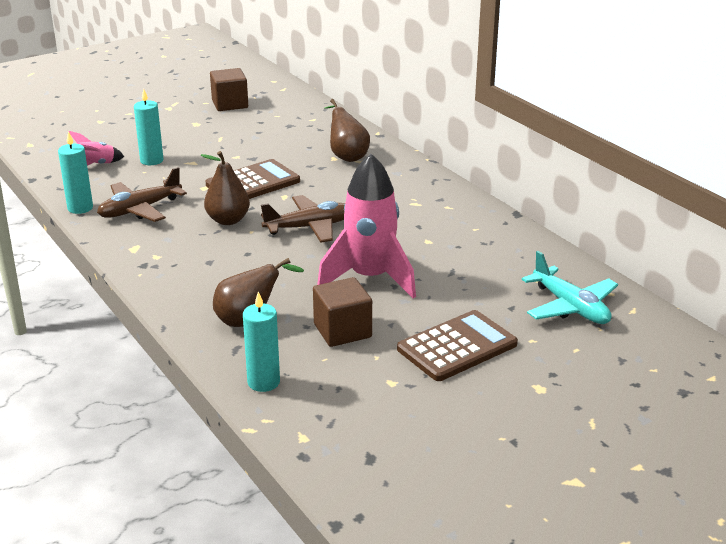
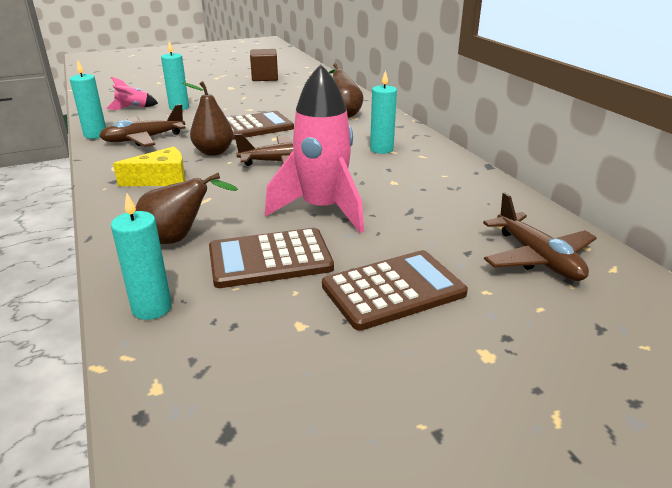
camera: 10 degrees right, 0 degrees up
(193, 258) = (162, 179): none -> yellow cheese
(342, 331) = (270, 259): brown cube -> brown calculator
(404, 202) = (381, 149): none -> turquoise candle
(570, 307) = (537, 258): turquoise plane -> brown plane

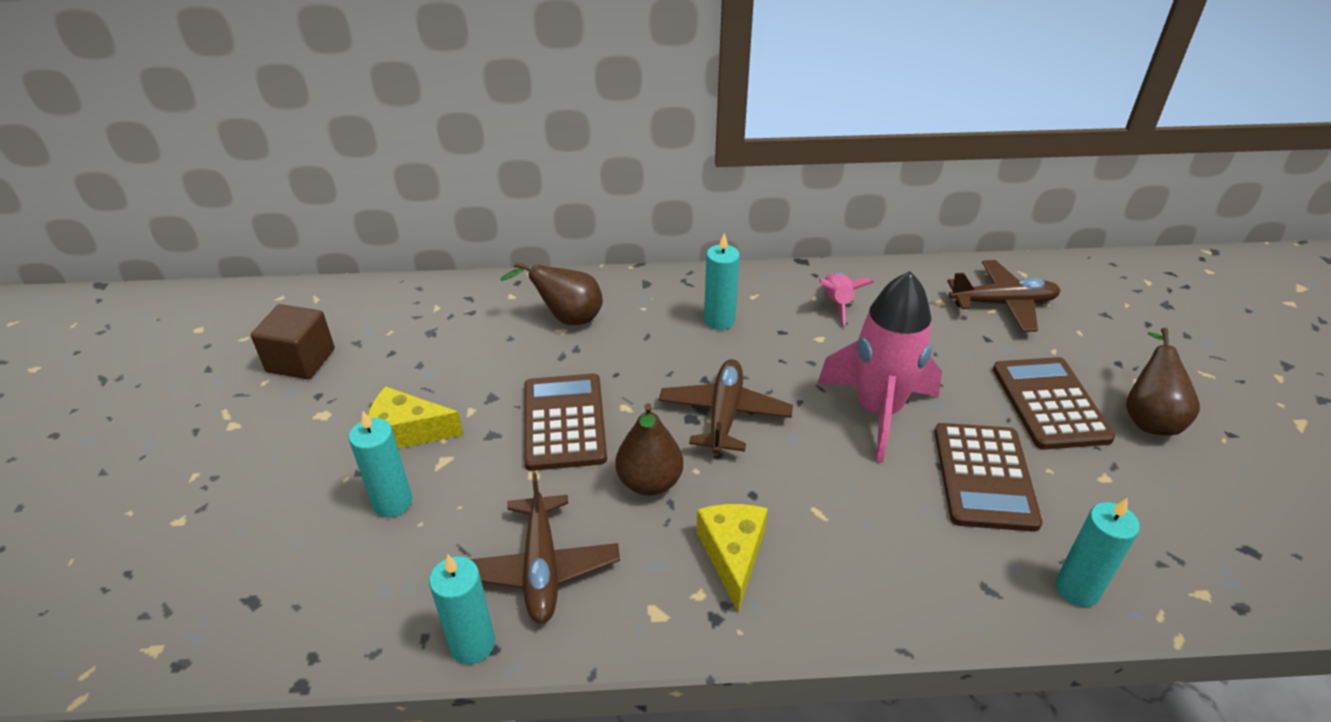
camera: 70 degrees left, 10 degrees up
(132, 108) = (338, 576): pink rocket -> pink rocket (837, 304)
(178, 239) = (925, 552): brown pear -> brown pear (1148, 418)
(227, 101) = (407, 432): none -> yellow cheese

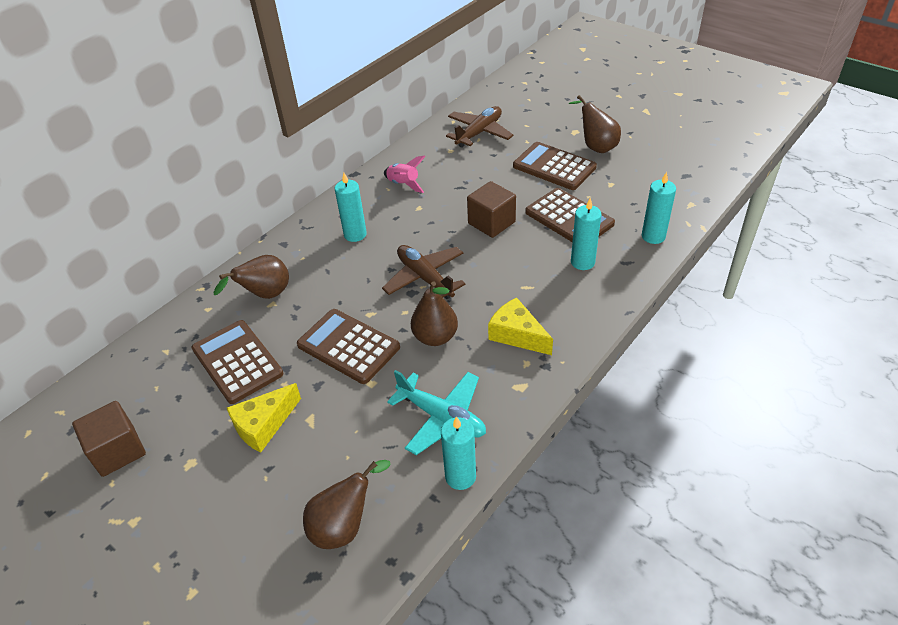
camera: 45 degrees left, 5 degrees up
(330, 583) = (344, 526): none -> brown pear
(392, 502) = (315, 462): turquoise candle -> turquoise candle (582, 262)
(467, 359) = (237, 362): none -> brown calculator
(541, 568) = (442, 417): brown plane -> turquoise plane
(878, 411) = (491, 223): pink rocket -> brown cube

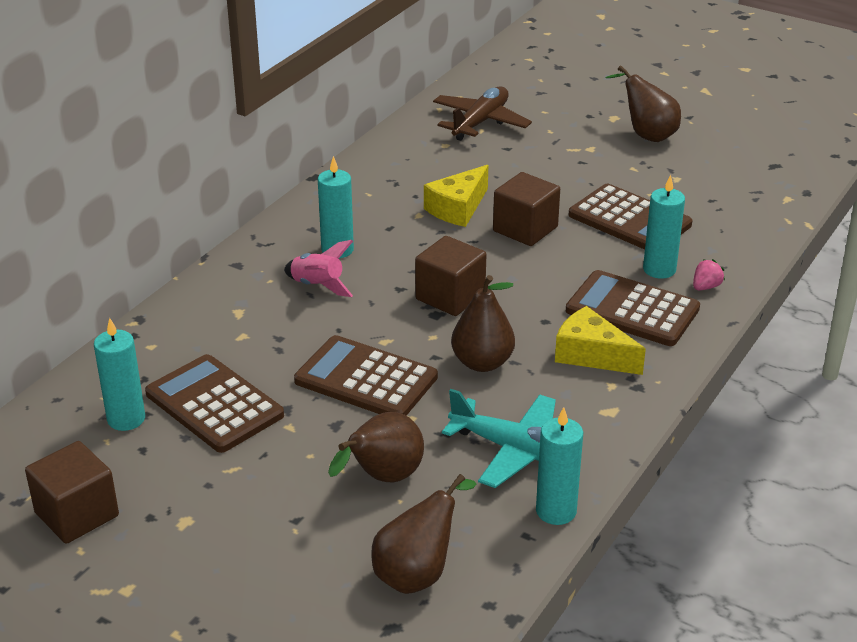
camera: 10 degrees left, 10 degrees down
(264, 425) = (274, 473): yellow cheese -> yellow cheese (458, 208)
(265, 295) = (229, 326): brown pear -> brown pear (382, 478)
(403, 184) = (389, 188): pink rocket -> pink rocket (318, 286)
(425, 278) = (450, 296): brown plane -> brown cube
(554, 167) = (595, 160): brown calculator -> brown calculator (632, 310)
(614, 279) = (706, 287): none -> pink strawberry
(653, 236) = (746, 237): turquoise candle -> turquoise candle (126, 419)

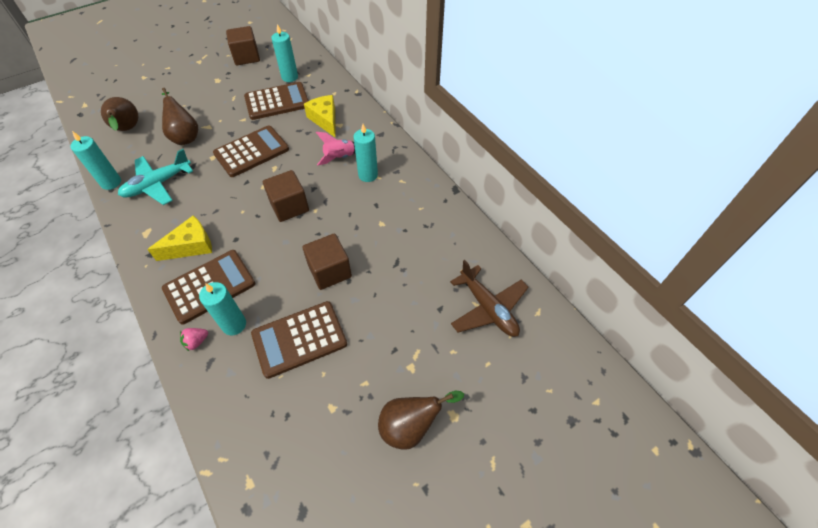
camera: 115 degrees right, 20 degrees up
(458, 208) = (376, 245): yellow cheese -> yellow cheese (325, 120)
(482, 363) = (225, 197): brown pear -> none
(706, 287) = (196, 342): pink strawberry -> pink strawberry turned 75 degrees clockwise

